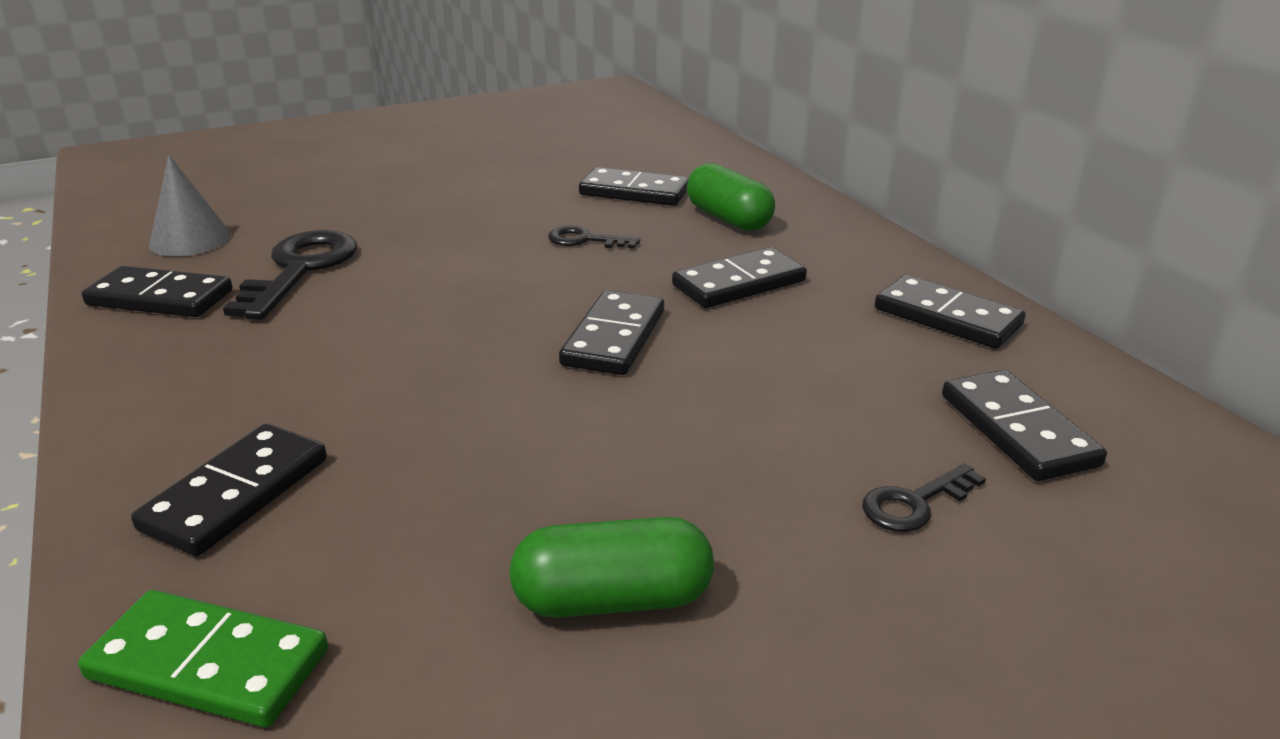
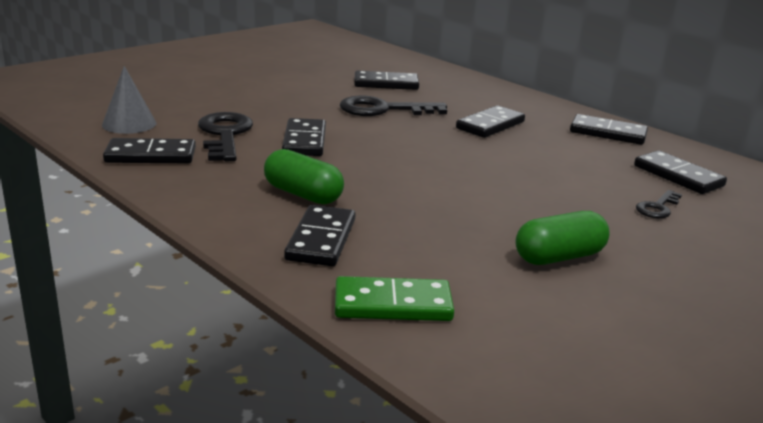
camera: 20 degrees left, 5 degrees down
(585, 240) = (383, 110): black key -> black key, size x1.88
(614, 338) = (449, 154): black domino -> black domino (304, 141)
(728, 219) = (454, 95): green capsule -> green capsule (303, 194)

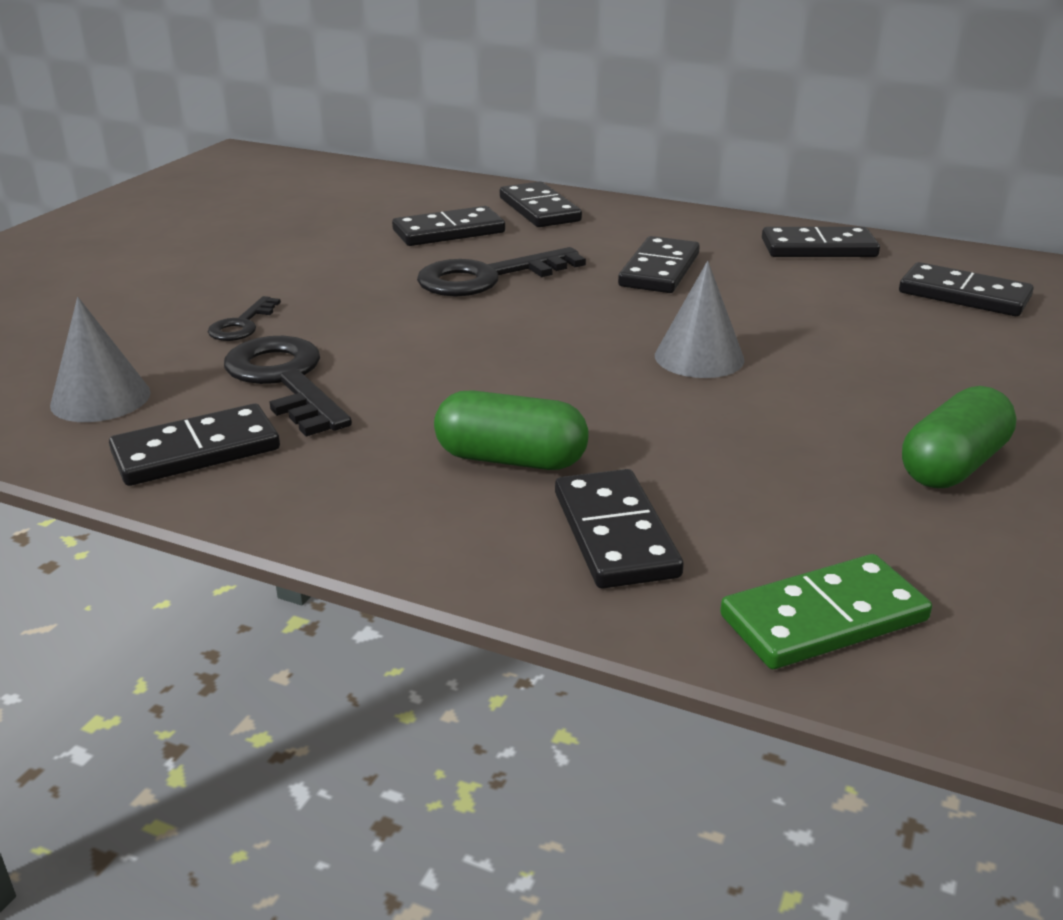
camera: 20 degrees left, 5 degrees up
(304, 141) = (422, 361): black domino -> black domino (539, 209)
(464, 172) = (699, 357): none -> grey cone
(657, 207) = (989, 351): black key -> black key (242, 325)

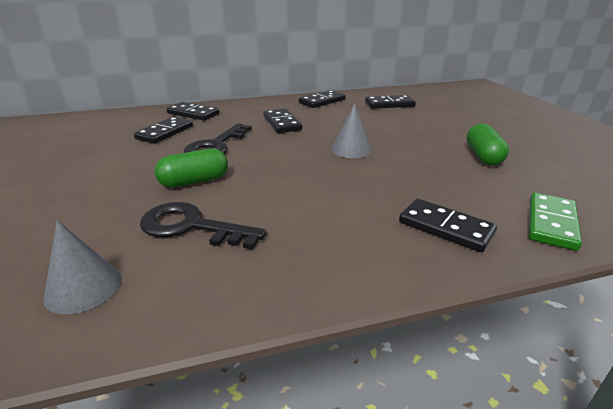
camera: 40 degrees left, 0 degrees up
(196, 451) = (200, 287): black domino -> none
(242, 325) = (118, 209): black key -> none
(511, 459) = (357, 216): green capsule -> green capsule (194, 181)

